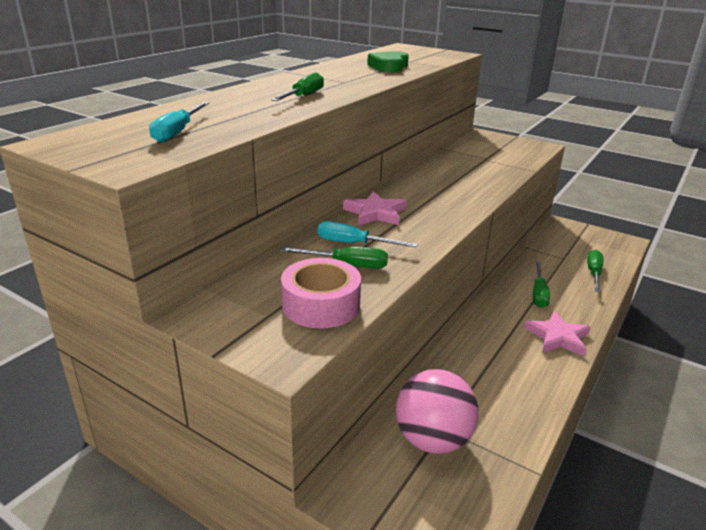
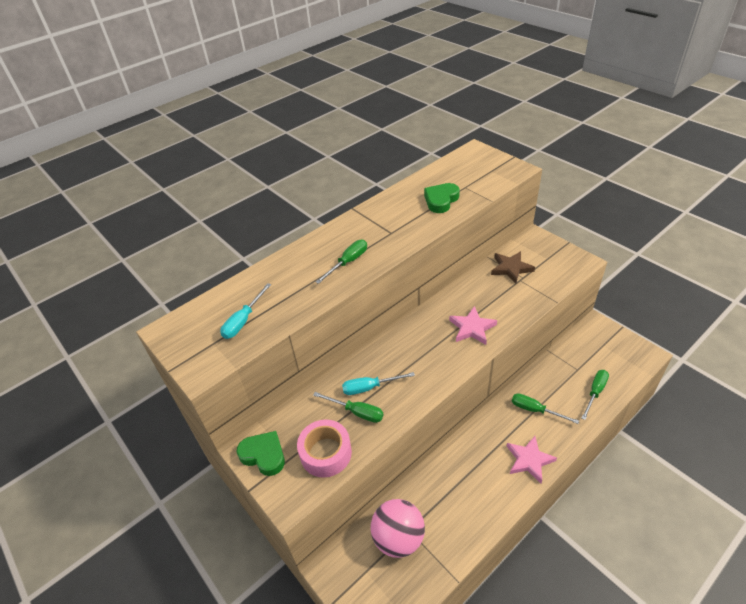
camera: 20 degrees right, 15 degrees up
(224, 317) = (264, 455): none -> green heart
(354, 244) = (369, 387): turquoise screwdriver -> turquoise screwdriver turned 45 degrees counterclockwise
(375, 213) = (398, 350): pink star -> pink star (472, 328)
(470, 153) = (511, 268): none -> brown star
(538, 294) = (535, 410): green screwdriver -> green screwdriver turned 90 degrees clockwise

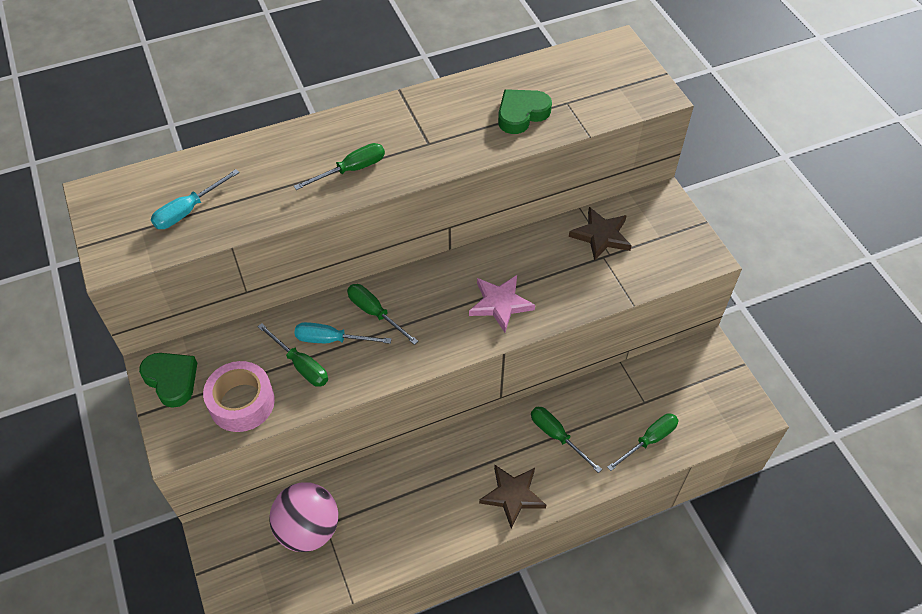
camera: 15 degrees right, 10 degrees up
(391, 360) = (375, 313): none -> green screwdriver
(529, 460) = (513, 495): pink star -> brown star

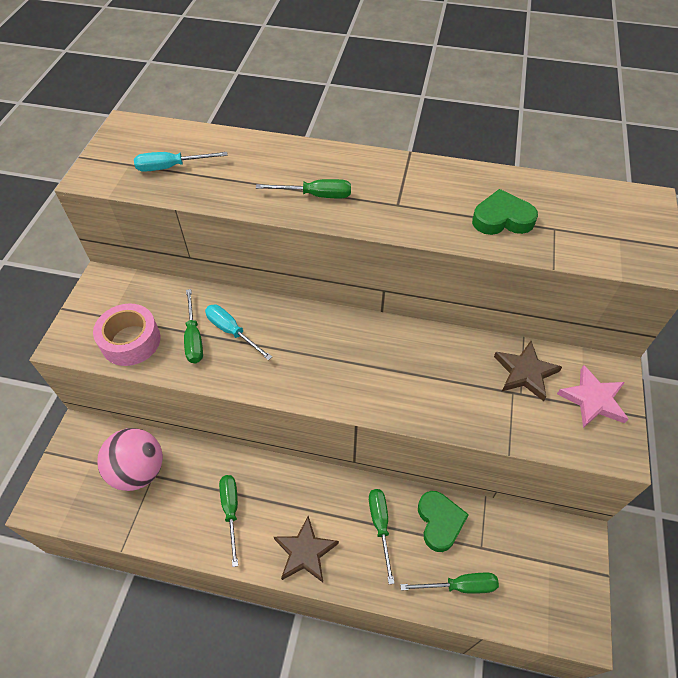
camera: 35 degrees right, 0 degrees up
(171, 380) = (102, 296): green heart -> green heart (439, 522)
(375, 313) = (281, 329): green screwdriver -> green screwdriver (231, 511)
(500, 304) = (386, 381): pink star -> pink star (593, 399)

